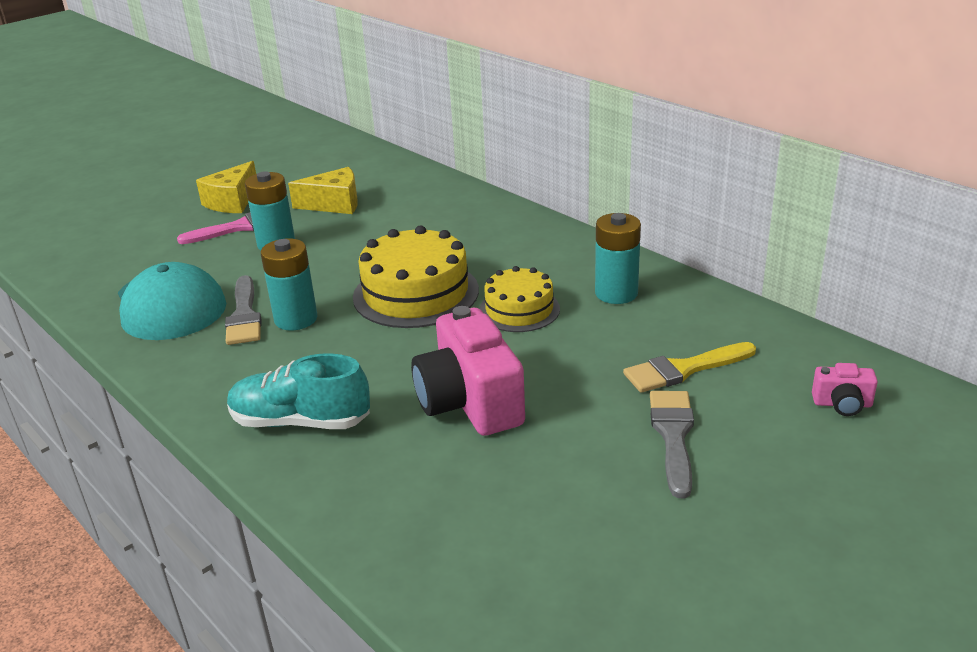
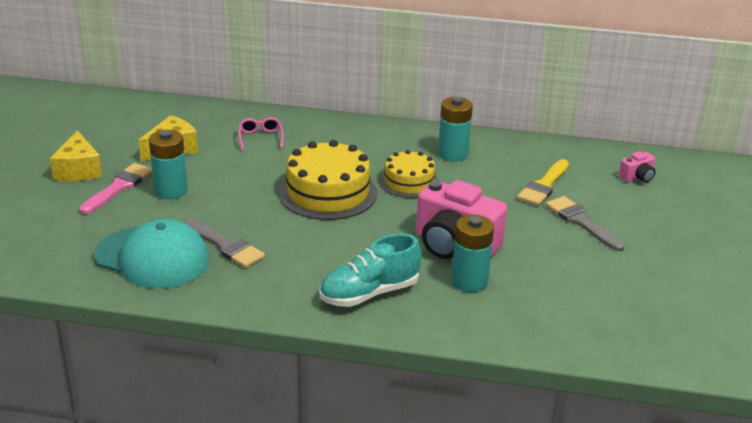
camera: 40 degrees left, 0 degrees up
(296, 319) = (269, 235): turquoise battery -> turquoise battery (469, 281)
(430, 216) = (260, 138): none -> pink glasses

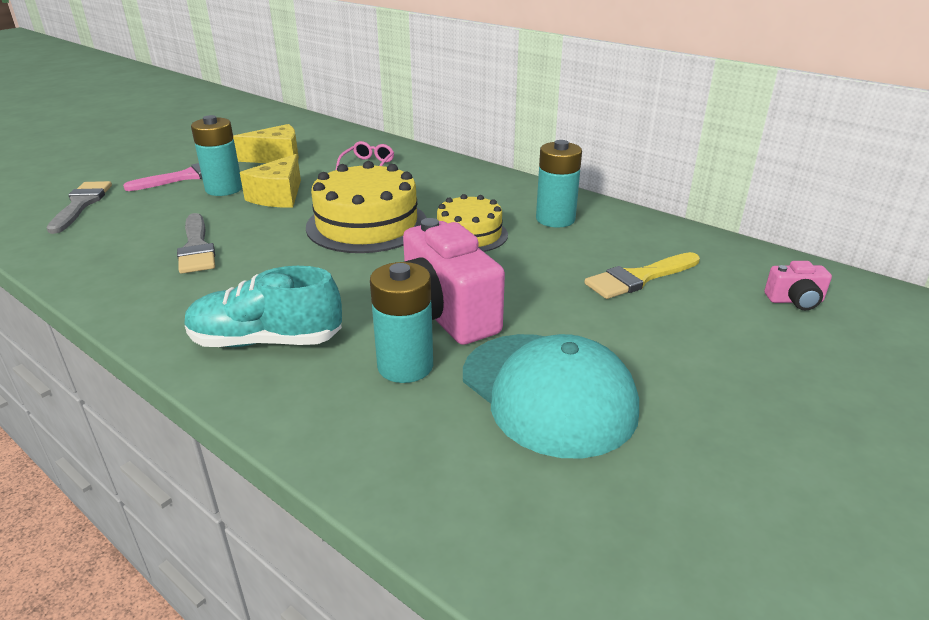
camera: 30 degrees right, 0 degrees up
(78, 170) = (178, 157): yellow cheese -> yellow cheese (278, 196)
(152, 257) = (118, 240): turquoise cap -> turquoise cap (548, 393)
(581, 222) = (651, 336): grey brush -> grey brush (81, 204)

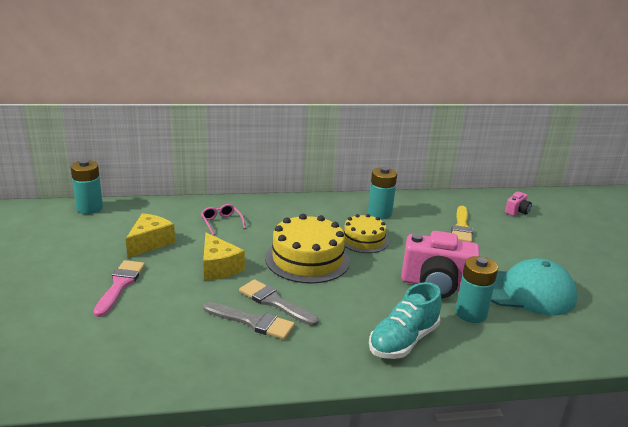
camera: 50 degrees left, 5 degrees down
(81, 204) = (93, 343): grey brush -> grey brush (274, 302)
(224, 189) = (171, 280): turquoise battery -> turquoise battery (89, 208)

